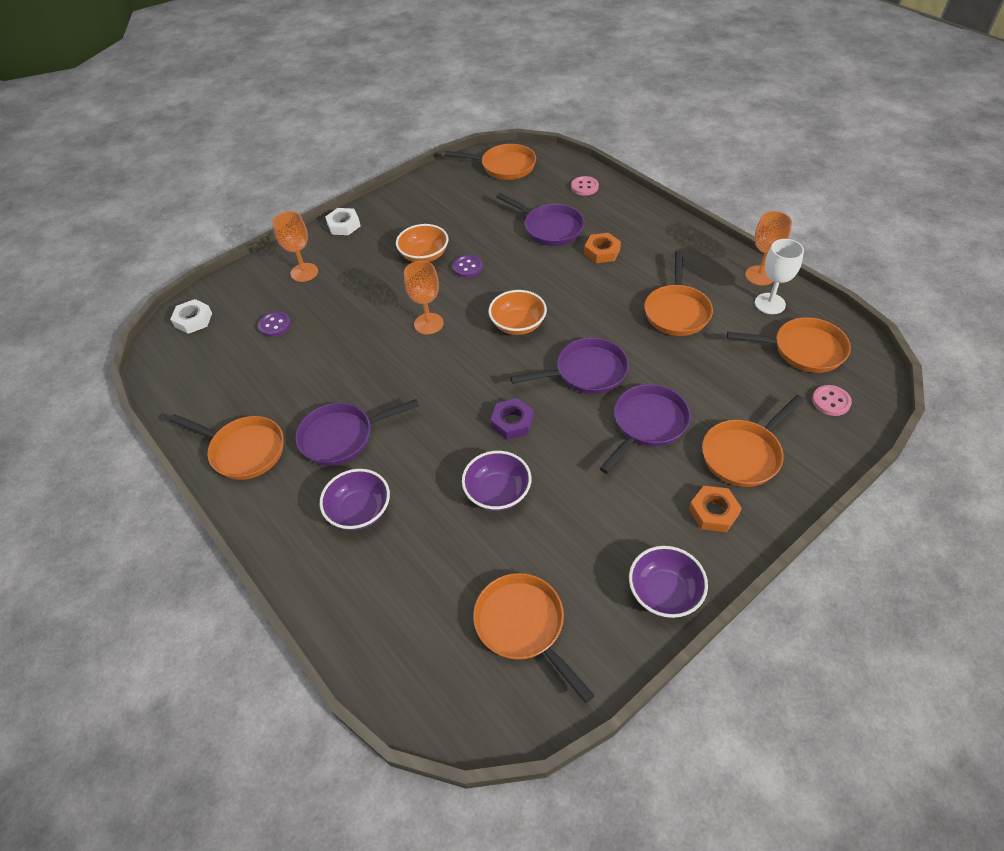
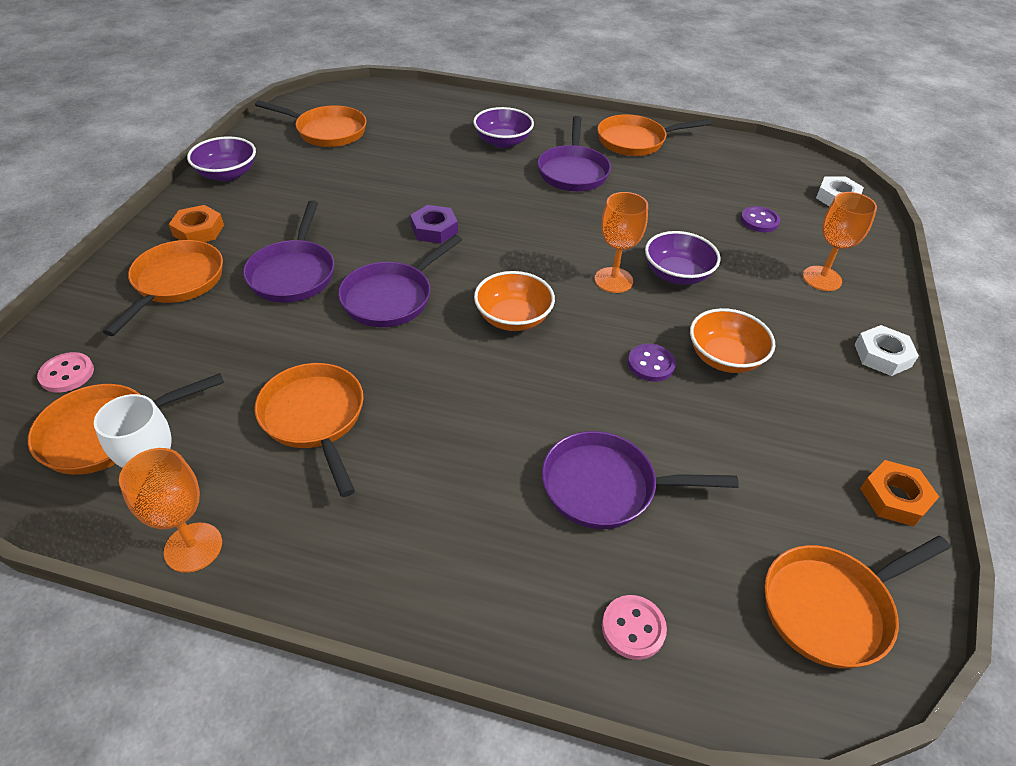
camera: 140 degrees right, 5 degrees down
(342, 437) = (573, 171): purple pan -> purple pan turned 150 degrees clockwise
(497, 492) = (404, 183): purple bowl -> purple bowl (677, 274)
(602, 251) = (487, 477): orange nut -> orange nut (895, 498)

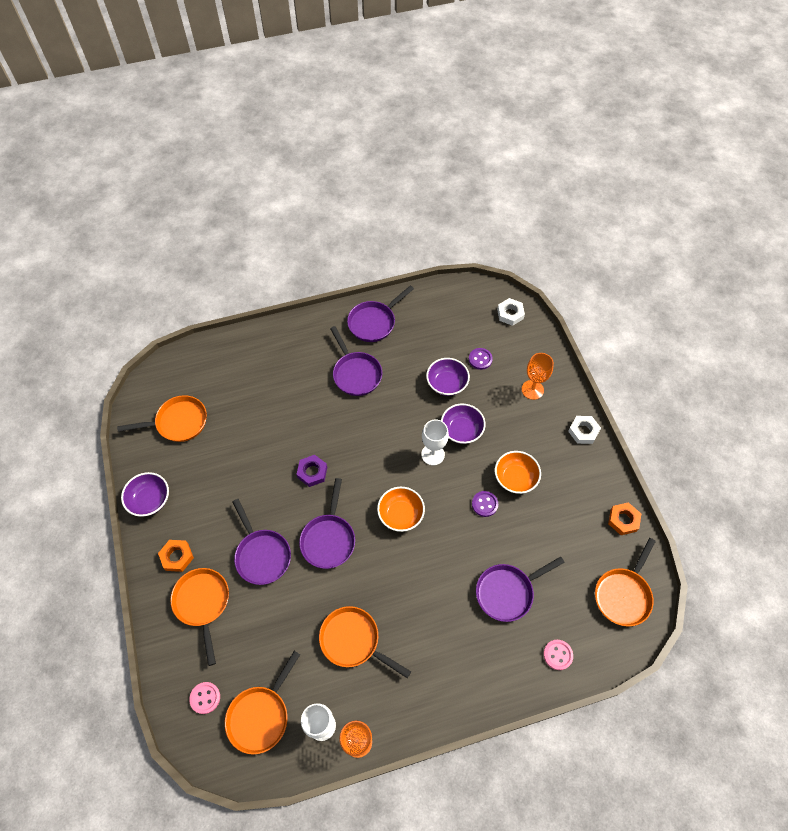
camera: 30 degrees left, 15 degrees up
(503, 142) = (296, 368): purple bowl -> purple bowl (447, 383)
(613, 280) = (433, 454): orange goblet -> white goblet
(635, 141) = (374, 322): orange pan -> purple pan

